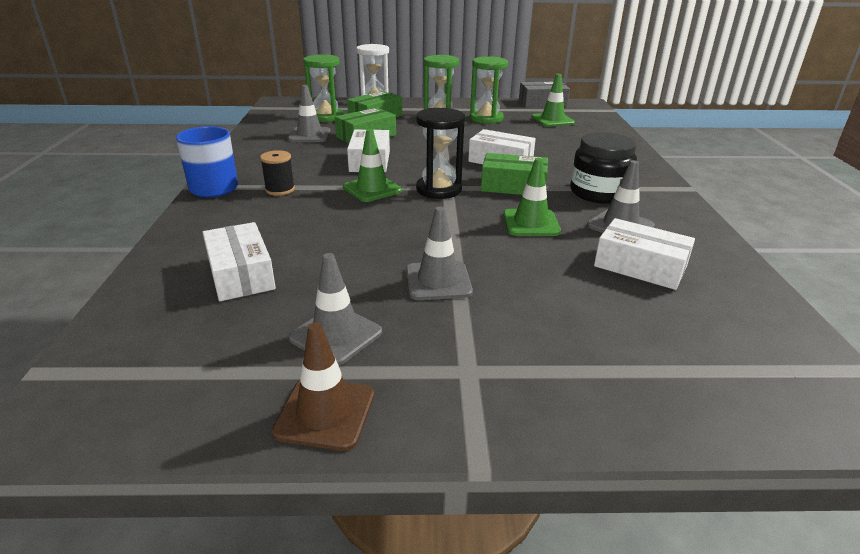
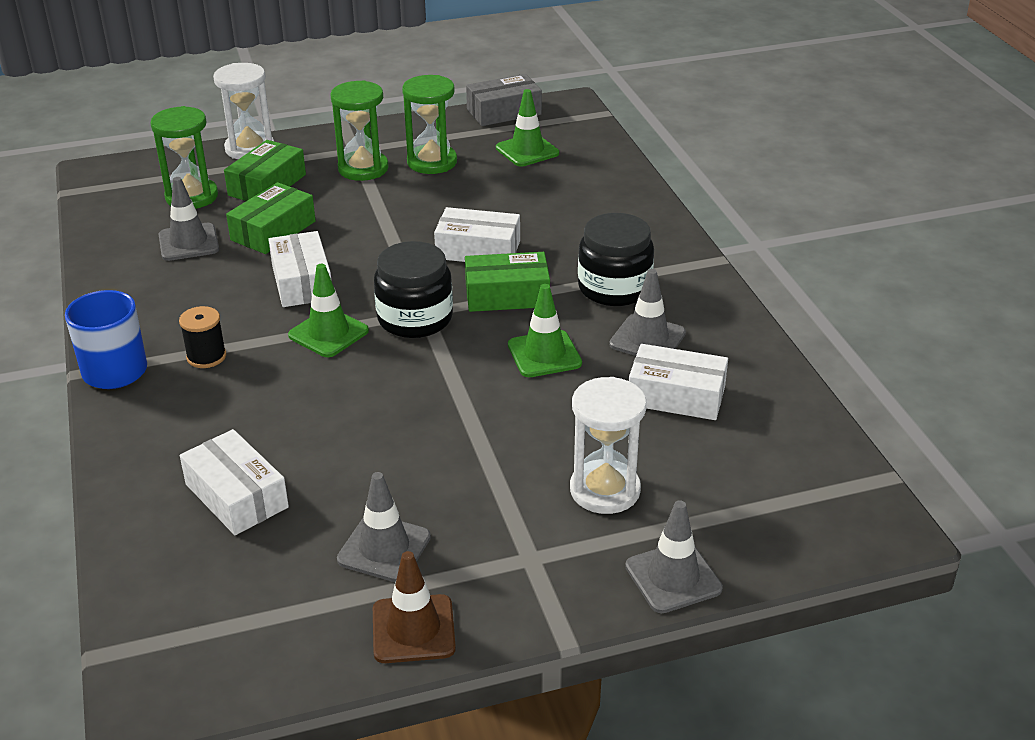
camera: 15 degrees left, 5 degrees up
(438, 281) = (464, 460): grey traffic cone -> grey traffic cone (673, 577)
(439, 189) = (415, 318): black hourglass -> black jar
(558, 326) = (605, 490): none -> white hourglass

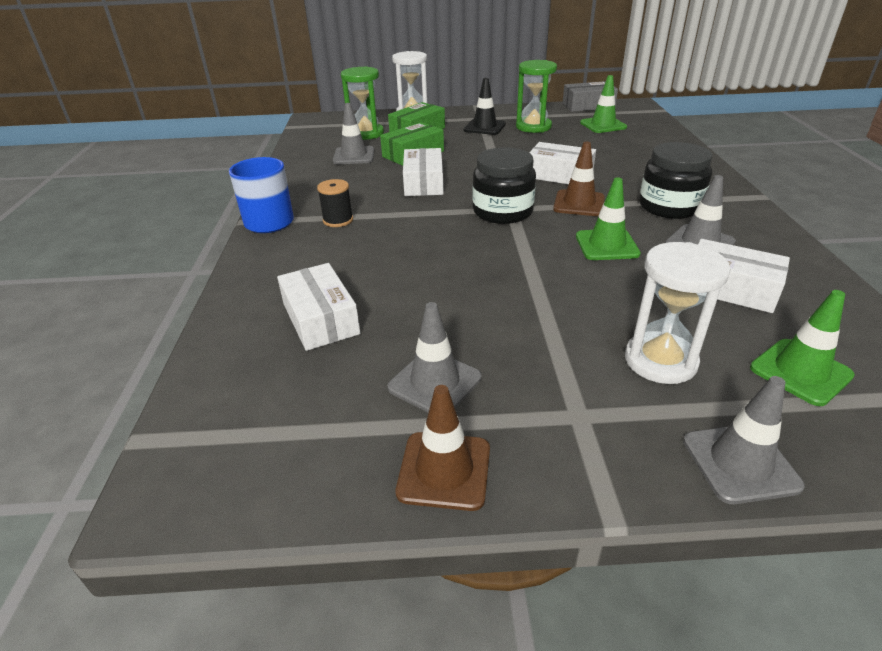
camera: 15 degrees right, 0 degrees up
(328, 333) = (433, 214): green traffic cone -> green traffic cone (800, 372)
(363, 168) = (484, 127): green hourglass -> black traffic cone
(507, 295) = (579, 203): green box -> brown traffic cone

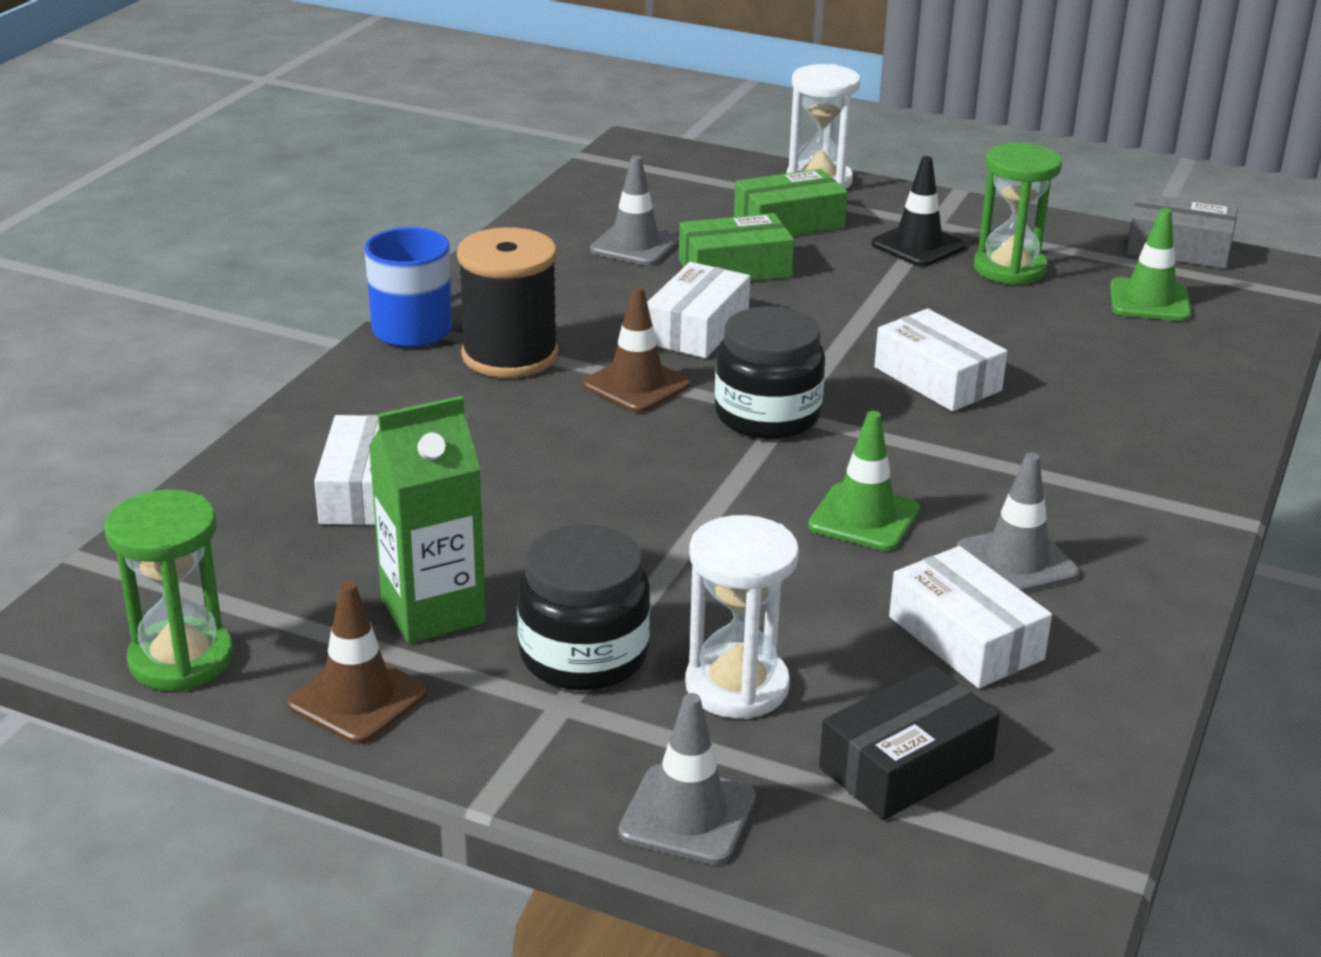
camera: 25 degrees right, 5 degrees down
(338, 220) = (510, 355): black spool -> black spool, size x1.91
(366, 133) = (696, 204): green hourglass -> green hourglass (181, 659)
(435, 383) = (433, 611): grey traffic cone -> green carton
(579, 203) = (906, 439): brown traffic cone -> brown traffic cone (636, 385)
(669, 207) = (1052, 490): black jar -> black jar (584, 655)
(800, 372) = (906, 764): green traffic cone -> black box

